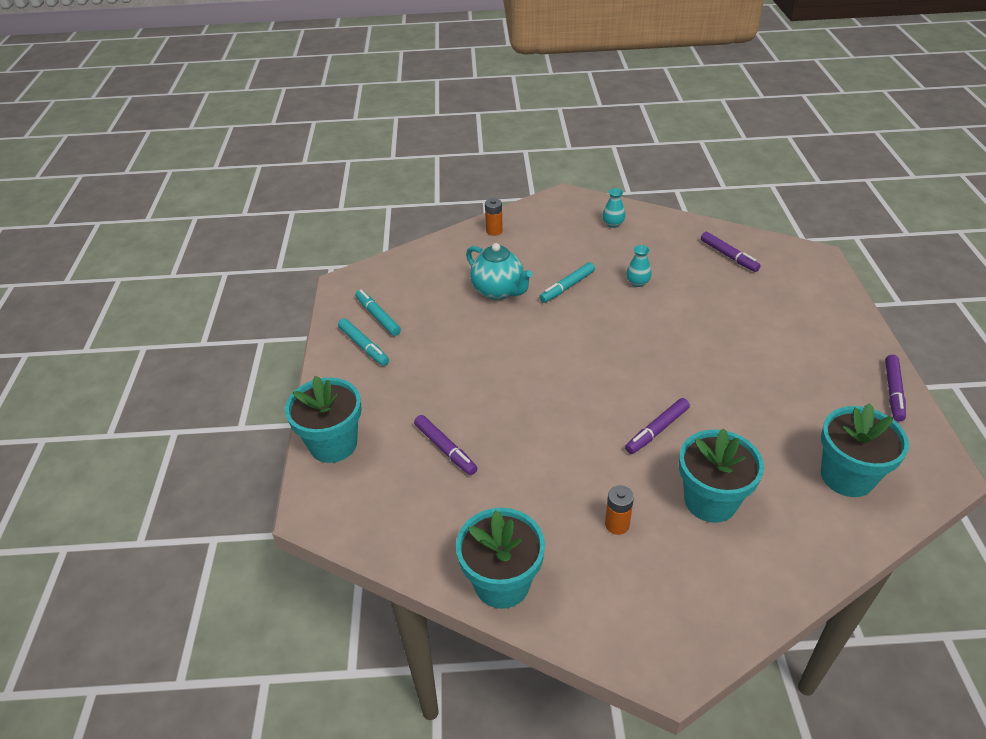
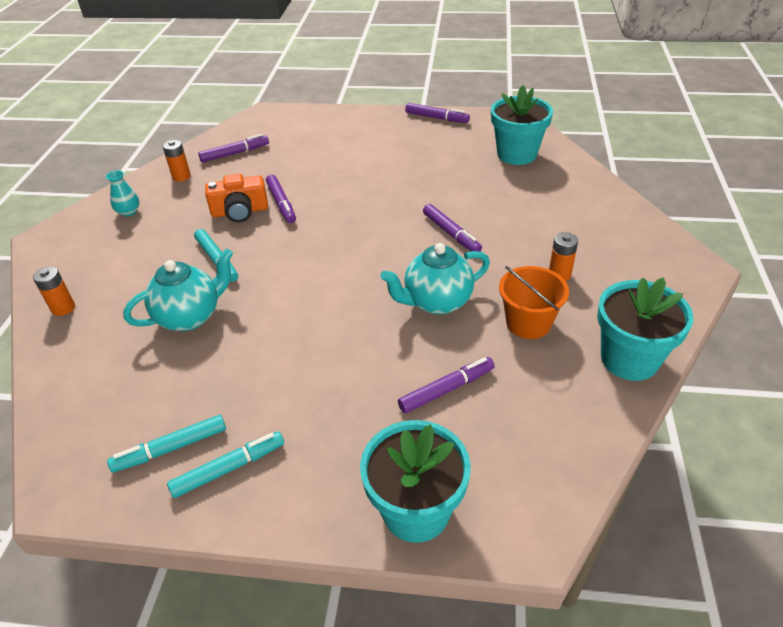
camera: 80 degrees left, 0 degrees up
(536, 500) = (528, 323): none -> orange bucket
(549, 431) = (436, 302): none -> turquoise teapot
(637, 282) = (240, 211): turquoise vase -> orange camera
(660, 304) = (281, 203): none -> purple marker
(675, 236) = (181, 176): none -> orange battery
(710, 501) = (536, 219): turquoise flower pot -> none

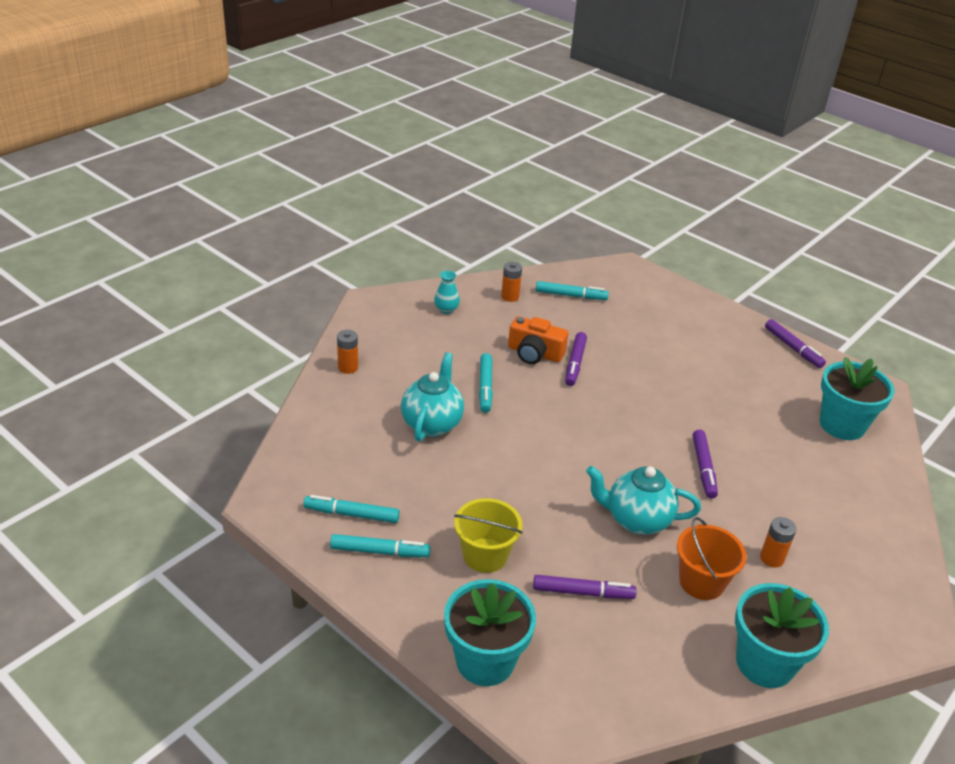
camera: 30 degrees right, 5 degrees down
(190, 316) = (432, 424): turquoise teapot -> turquoise teapot turned 75 degrees counterclockwise
(235, 153) = (571, 296): purple marker -> turquoise marker
(335, 409) = (485, 555): none -> yellow bucket

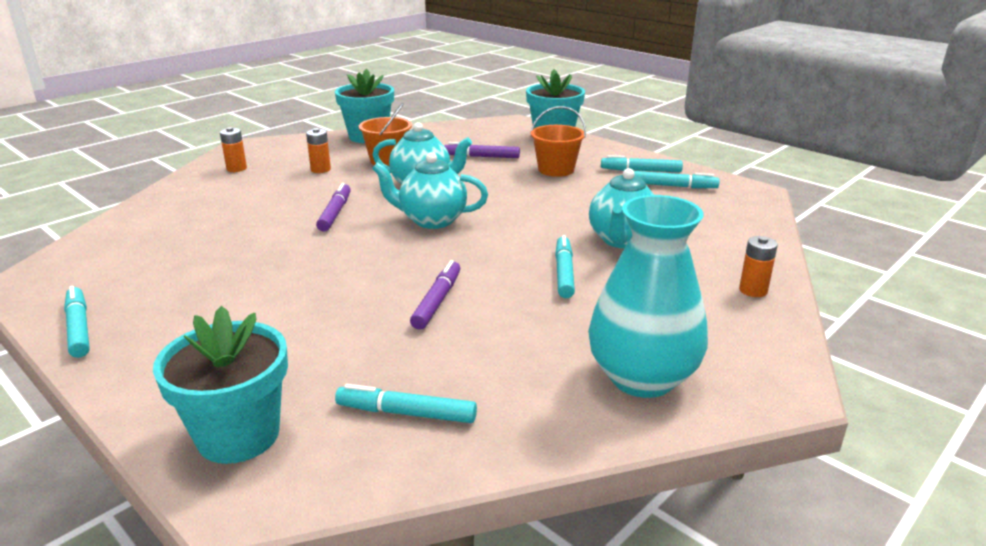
camera: 175 degrees left, 10 degrees down
(446, 309) = (642, 378): turquoise vase -> turquoise vase, size x2.50
(485, 555) = (556, 170): yellow bucket -> orange bucket
(510, 297) = (527, 407): orange battery -> orange battery (236, 168)
(534, 353) = (493, 312): orange camera -> none
(606, 455) = (432, 220): none -> turquoise teapot
(793, 348) = (79, 328): purple marker -> turquoise marker
(842, 425) = (136, 245): turquoise flower pot -> turquoise flower pot (238, 435)

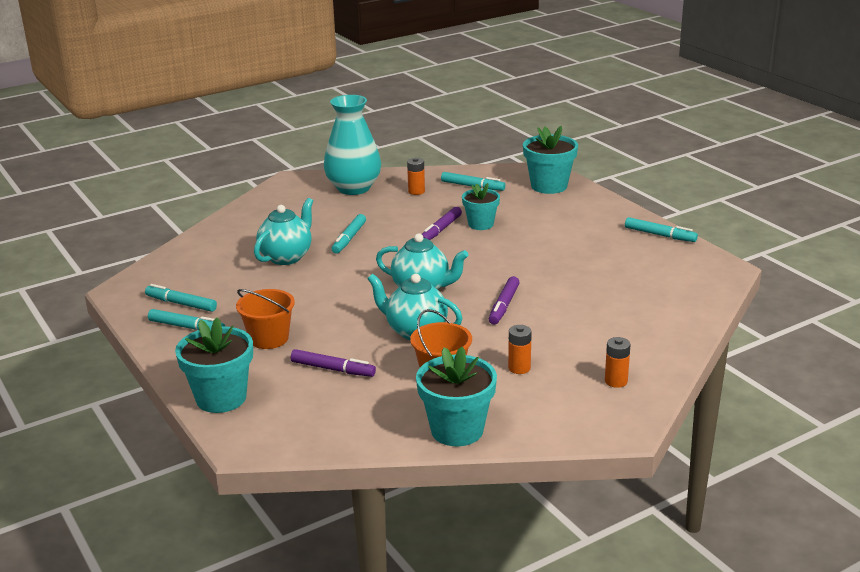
camera: 165 degrees left, 0 degrees up
(79, 328) = (660, 235): turquoise marker -> turquoise marker turned 45 degrees counterclockwise
(375, 318) = (480, 224): none -> turquoise flower pot
(753, 290) = (243, 218): orange battery -> orange battery (416, 191)

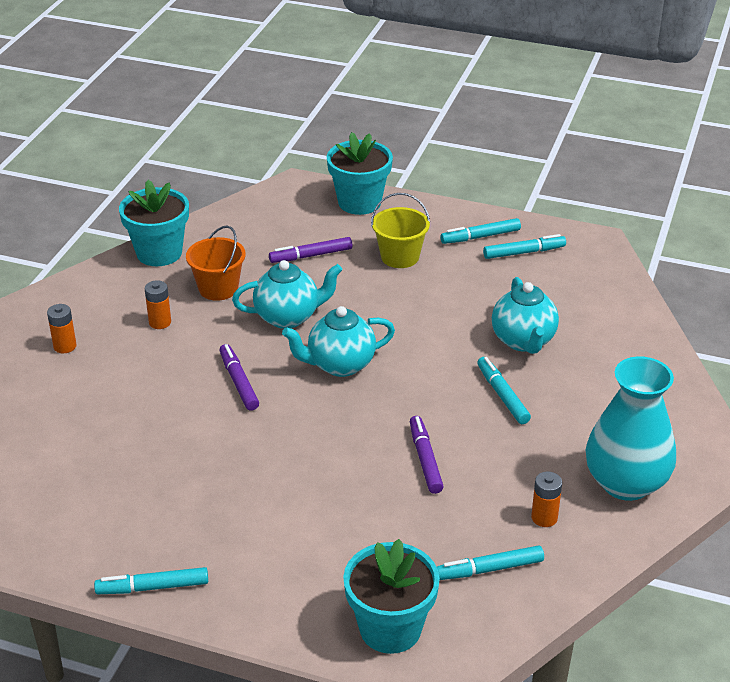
camera: 140 degrees right, 10 degrees up
(269, 338) = (400, 257): orange bucket -> yellow bucket
(480, 224) = (391, 493): turquoise flower pot -> none

